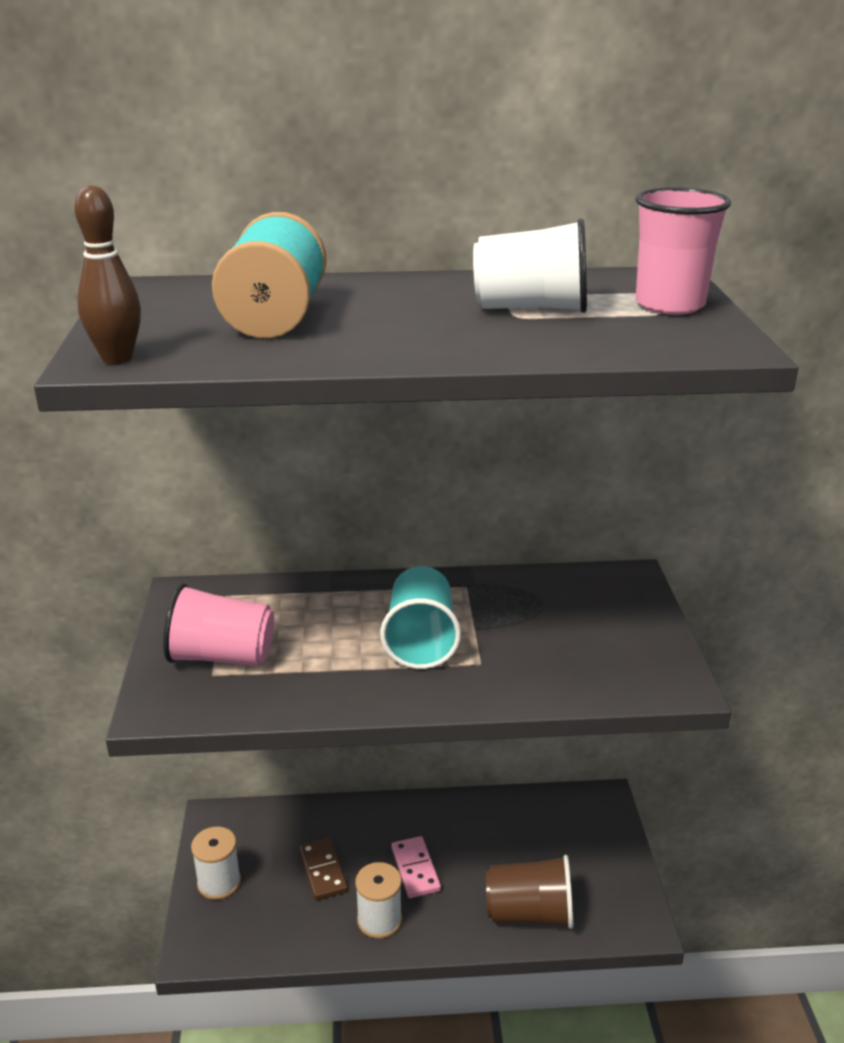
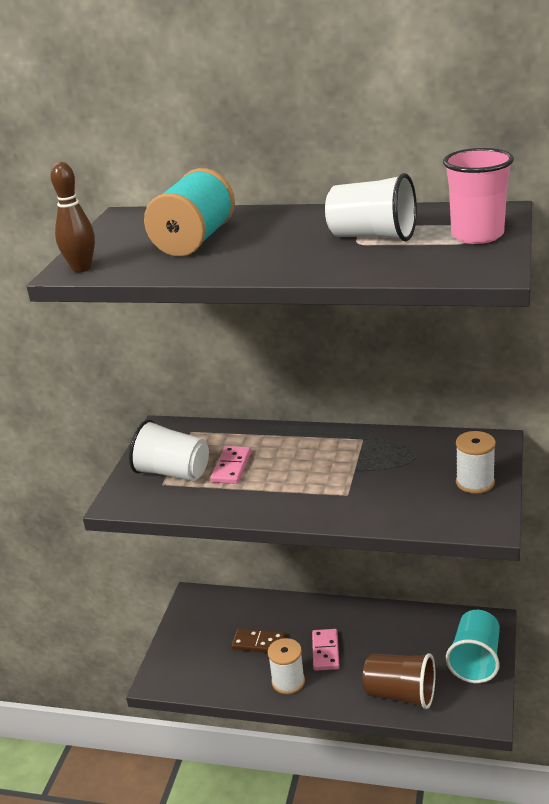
camera: 20 degrees right, 0 degrees up
(219, 882) = (185, 640): white spool -> white spool (475, 482)
(222, 656) = (173, 473): pink cup -> white cup
(304, 641) = (231, 467): none -> pink domino
(323, 871) = (258, 643): brown domino -> brown domino turned 75 degrees counterclockwise
(420, 641) = (312, 475): turquoise cup -> turquoise cup (475, 660)

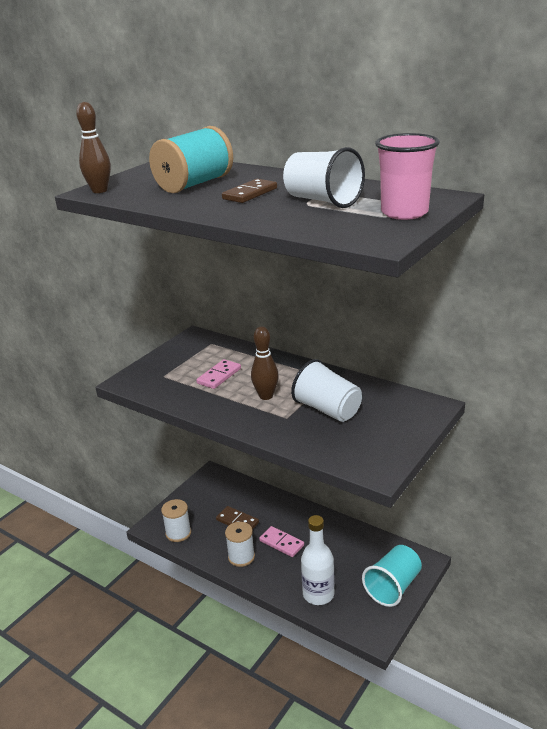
camera: 20 degrees right, 0 degrees up
(173, 473) = (176, 370): white cup -> white cup (328, 410)
(278, 242) = (250, 194): none -> brown domino
(305, 476) = (266, 396): none -> brown bowling pin
(325, 651) = (281, 543): pink domino -> pink domino turned 75 degrees counterclockwise
(400, 694) = (318, 594): brown cup -> white bottle
(475, 482) = (392, 434): white spool -> white spool (178, 533)

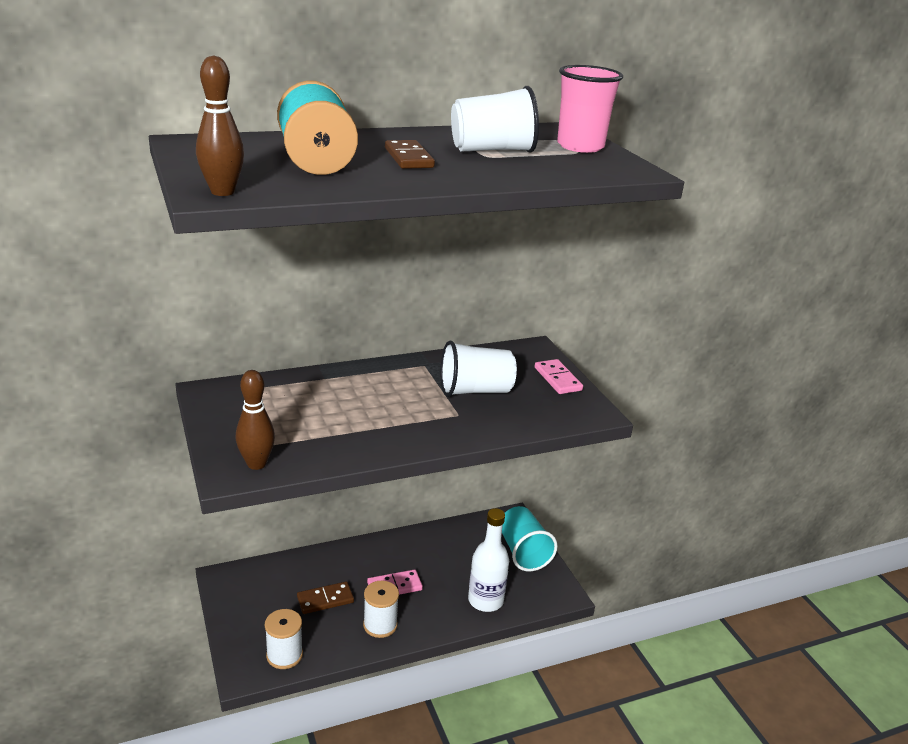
camera: 60 degrees left, 0 degrees up
(219, 376) = (322, 414): pink domino -> pink domino (557, 379)
(266, 396) = (404, 407): brown bowling pin -> brown bowling pin (256, 464)

